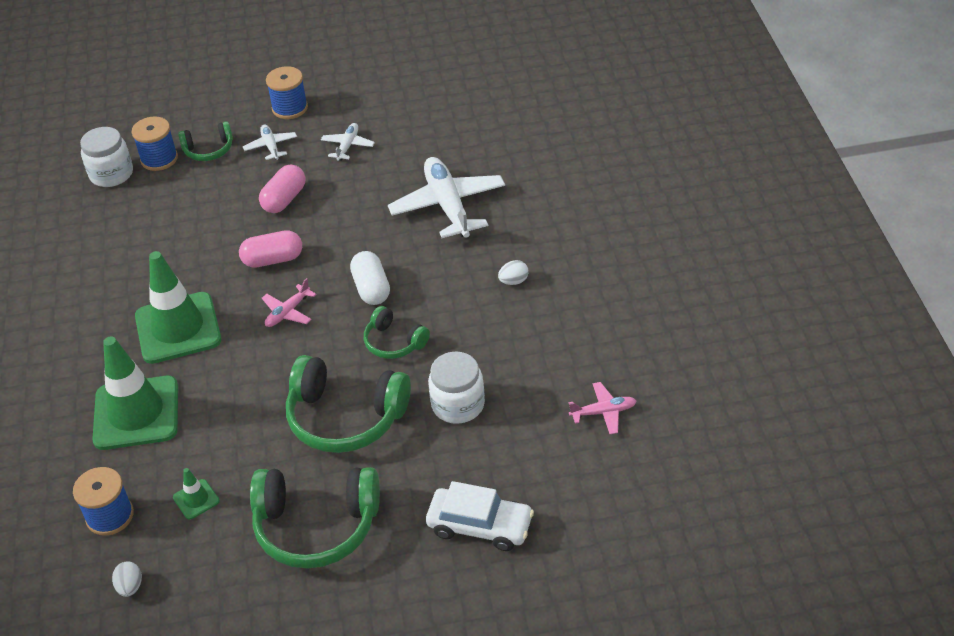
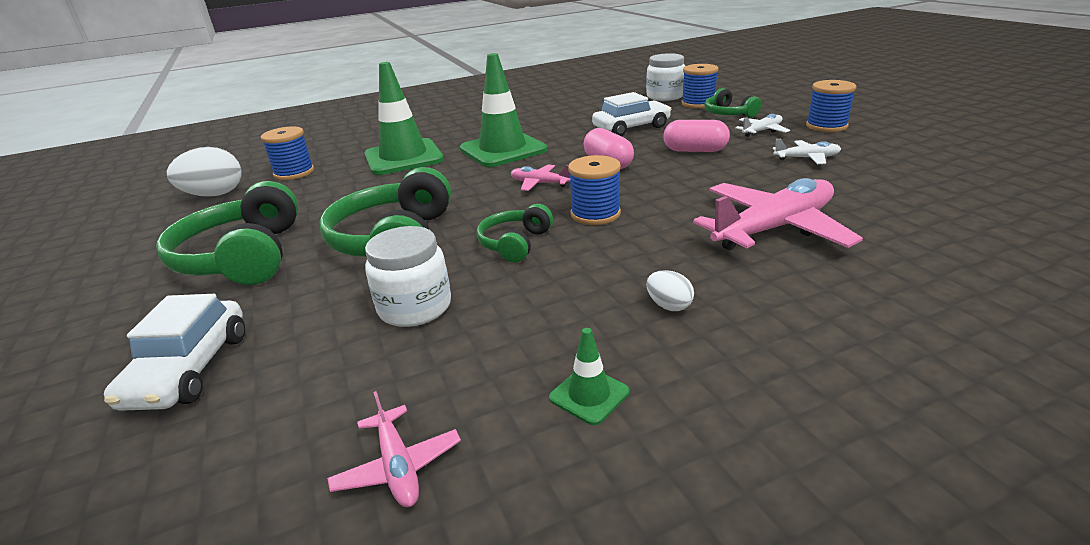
camera: 75 degrees right, 15 degrees down
(130, 587) = (215, 195): white egg -> white egg, size x2.01
(191, 223) = (631, 128): none -> white car
(196, 499) = (301, 197): green traffic cone -> green traffic cone (589, 395)
(371, 288) = (595, 214): white capsule -> blue spool
(448, 205) = (774, 228): white plane -> pink plane

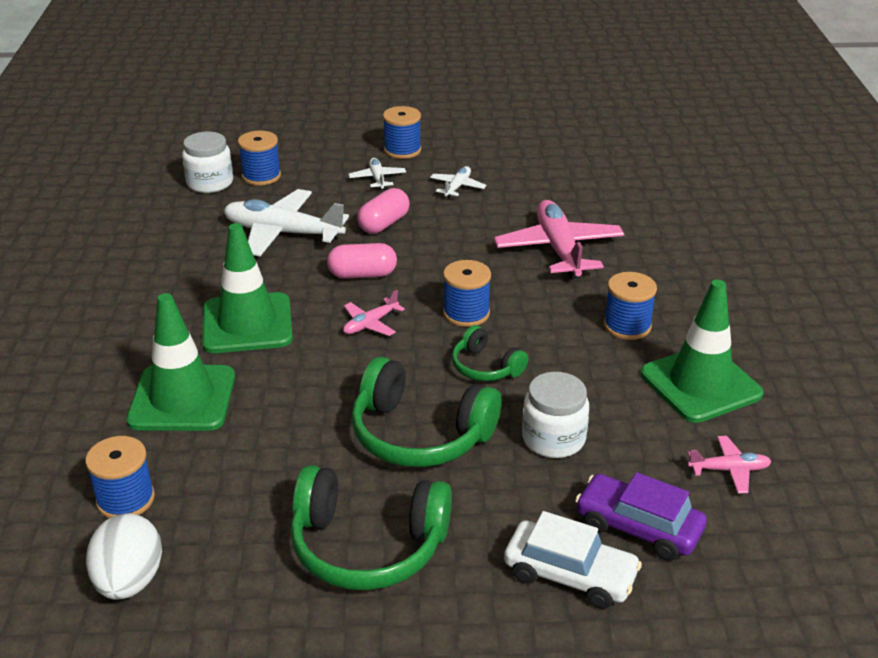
camera: 70 degrees left, 5 degrees up
(266, 402) = (638, 527): none -> purple car
(589, 395) = (700, 384): green traffic cone -> green traffic cone, size x2.34
(631, 128) = (282, 233): white car -> white plane
(669, 306) = (627, 326): white egg -> blue spool
(728, 114) = (313, 174): green headphones -> none

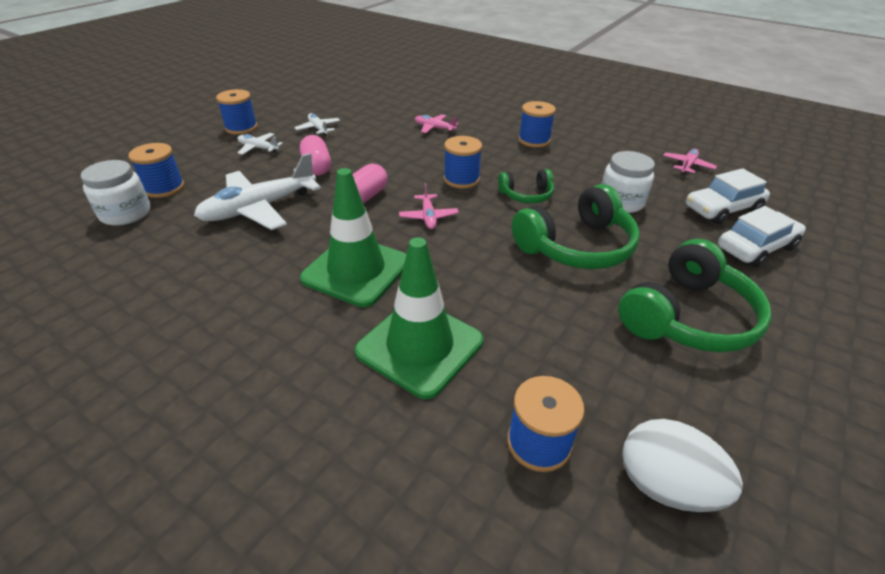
camera: 55 degrees left, 5 degrees up
(558, 249) = (434, 128): pink plane -> pink plane, size x0.49
(638, 527) = (722, 209): purple car -> white car
(700, 384) = (607, 143): green traffic cone -> none

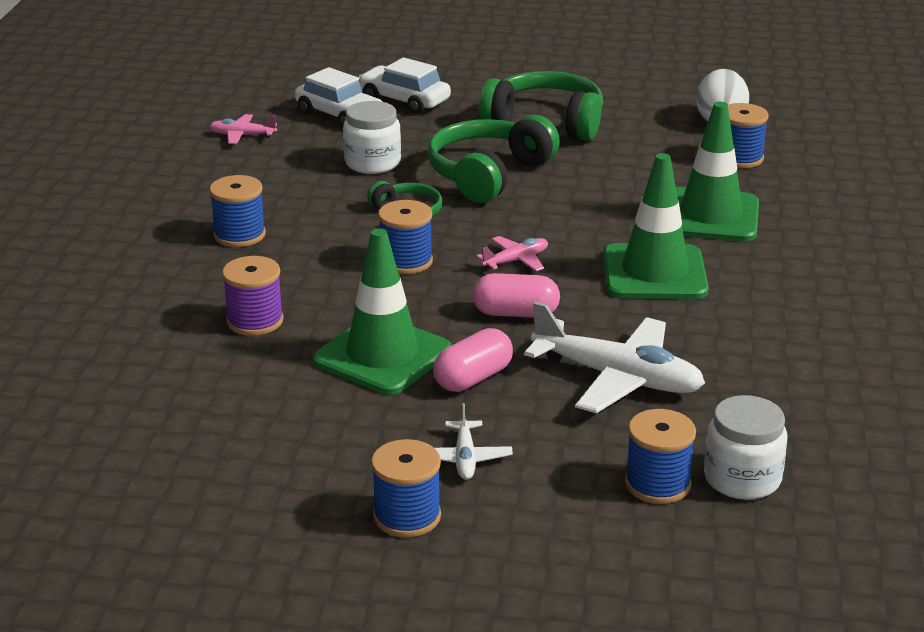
camera: 115 degrees left, 10 degrees down
(318, 129) = (343, 429): white plane -> none
(367, 150) = (382, 355): none -> green traffic cone
(434, 128) = (255, 321): pink plane -> purple spool
(576, 246) = (488, 174): green headphones -> green headphones turned 90 degrees counterclockwise

